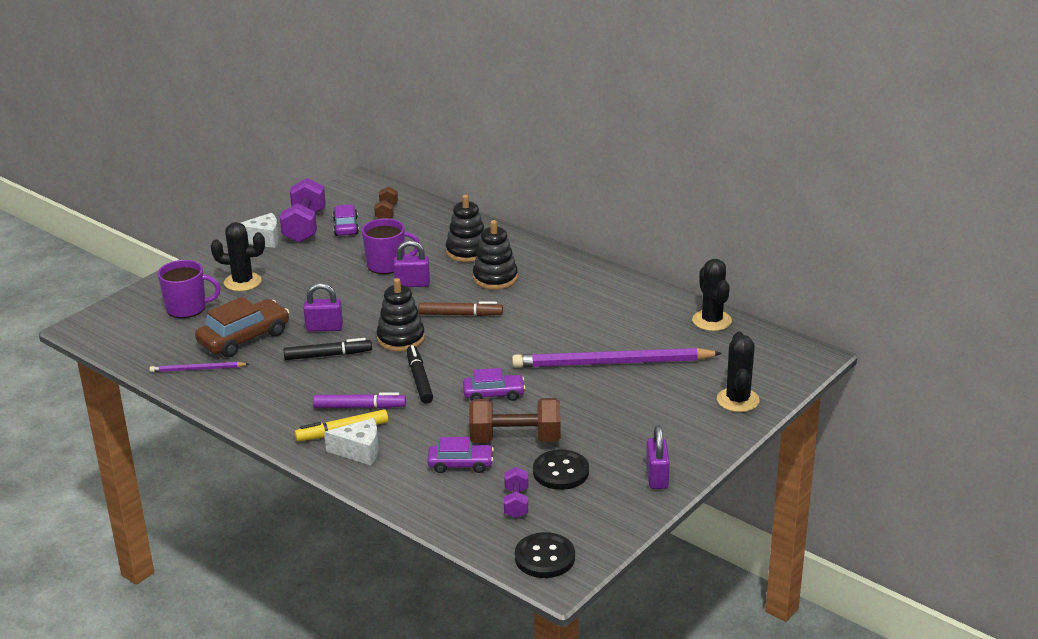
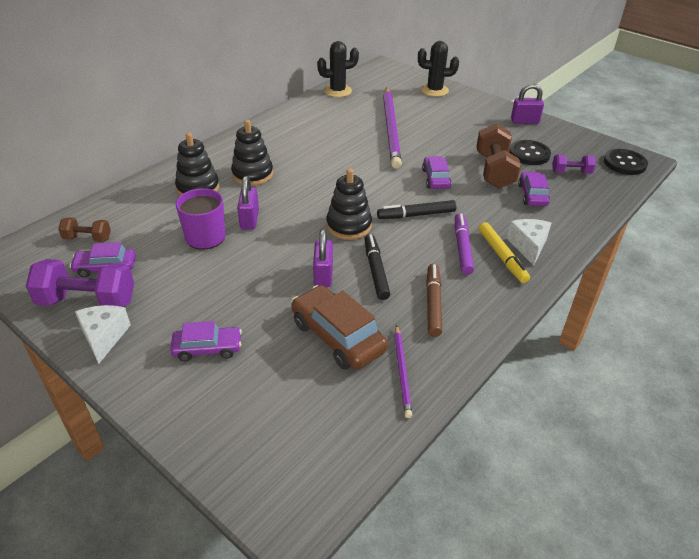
camera: 90 degrees left, 10 degrees up
(187, 308) = (259, 398): purple mug -> none
(242, 282) = (207, 348): black cactus -> purple car
(460, 314) = (311, 193): brown marker -> brown marker (433, 303)

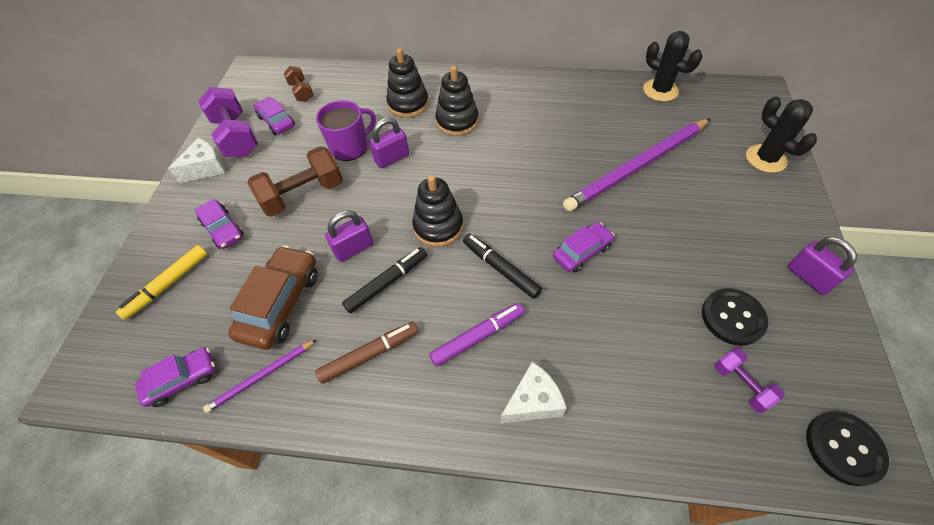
camera: 60 degrees right, 15 degrees up
(494, 171) = (654, 298): brown dumbbell -> brown dumbbell (303, 195)
(502, 257) = (491, 383): yellow marker -> yellow marker (168, 285)
(532, 195) = (642, 361): purple car -> purple car (182, 380)

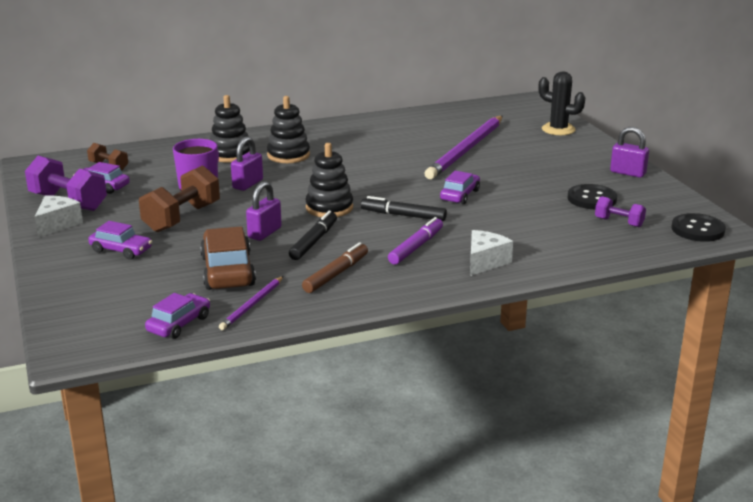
camera: 30 degrees left, 30 degrees down
(168, 285) = (101, 287): yellow marker -> none
(660, 90) = (450, 111): black cactus -> none

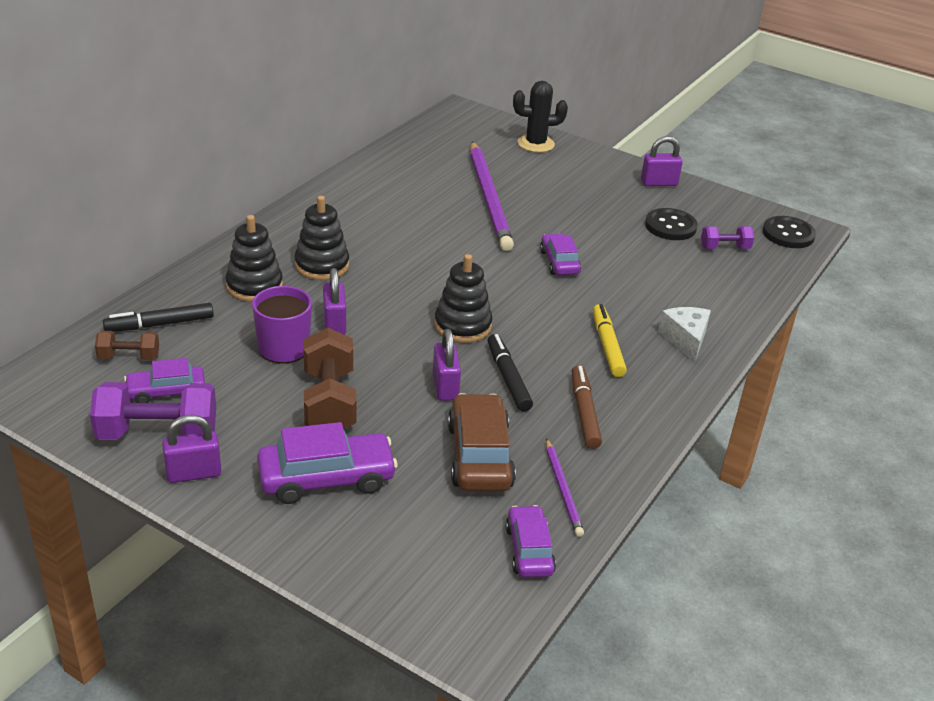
camera: 40 degrees left, 10 degrees up
(57, 224) = (194, 473): white cheese -> purple padlock
(121, 250) = (326, 478): purple car -> purple car, size x1.61
(227, 271) = (479, 456): brown car -> brown car turned 45 degrees clockwise
(403, 215) = (544, 309): black marker -> black marker (160, 324)
(416, 247) = (607, 346): purple marker -> yellow marker

